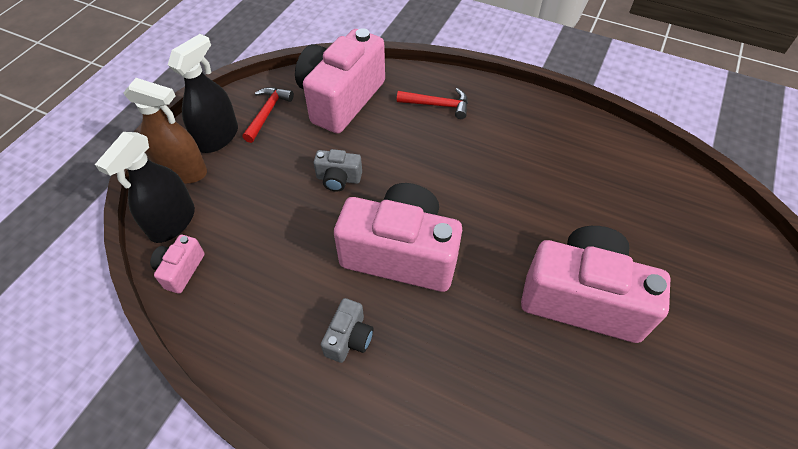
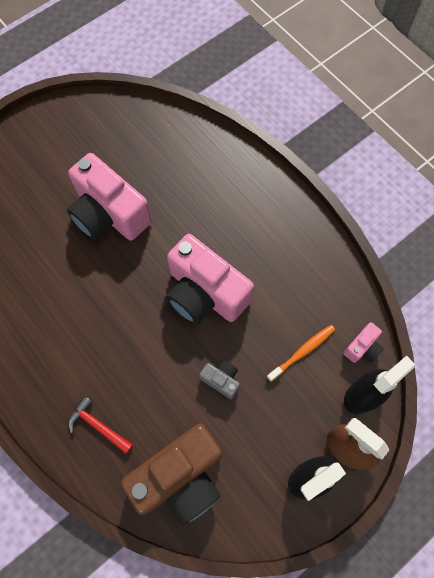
camera: 155 degrees left, 15 degrees up
(256, 237) = (302, 352): none -> orange toothbrush
(267, 113) = (256, 490): red hammer -> none
(341, 99) = (180, 477): pink camera -> brown camera
(349, 338) = (264, 251): grey camera -> none

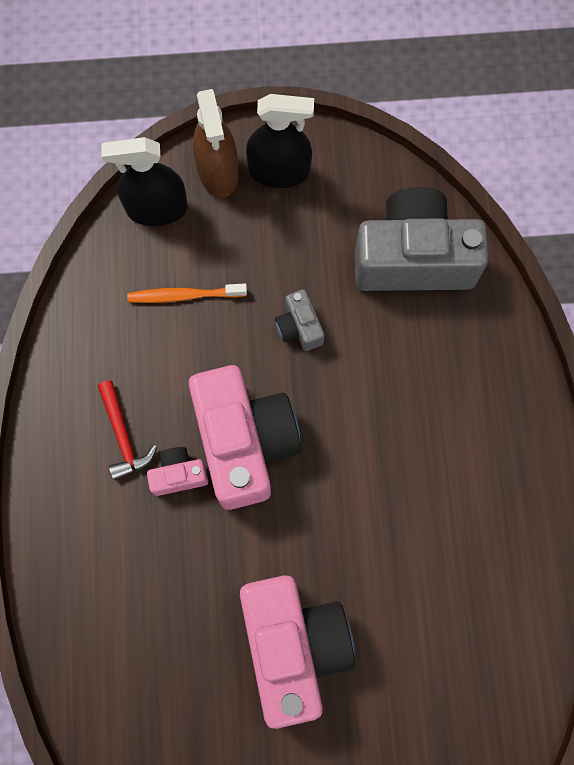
camera: 145 degrees left, 5 degrees up
(98, 426) = (472, 370): red hammer -> red hammer (123, 436)
(180, 477) = (413, 258): brown camera -> grey camera
(362, 347) = (114, 255): pink camera -> pink camera (178, 474)

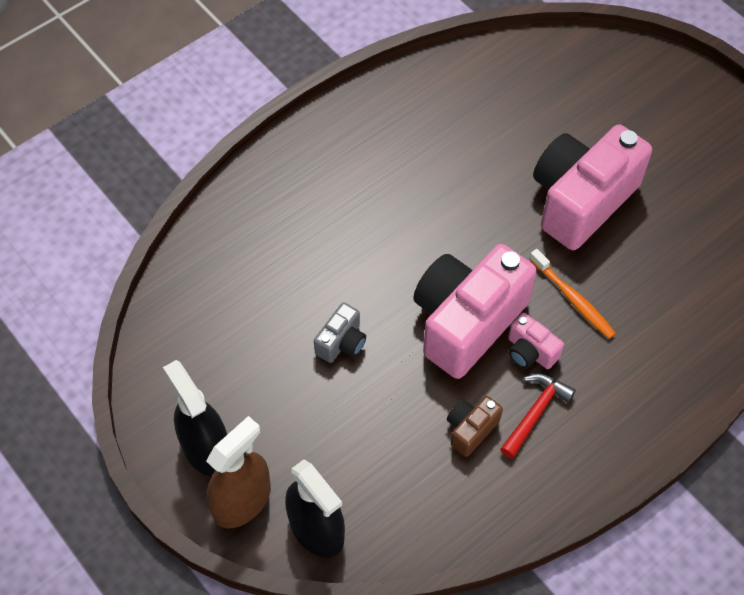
camera: 125 degrees left, 15 degrees down
(148, 374) = (471, 429): none -> brown camera
(184, 295) = (381, 448): orange toothbrush -> orange toothbrush (573, 299)
(413, 258) = (218, 296): grey camera -> none

